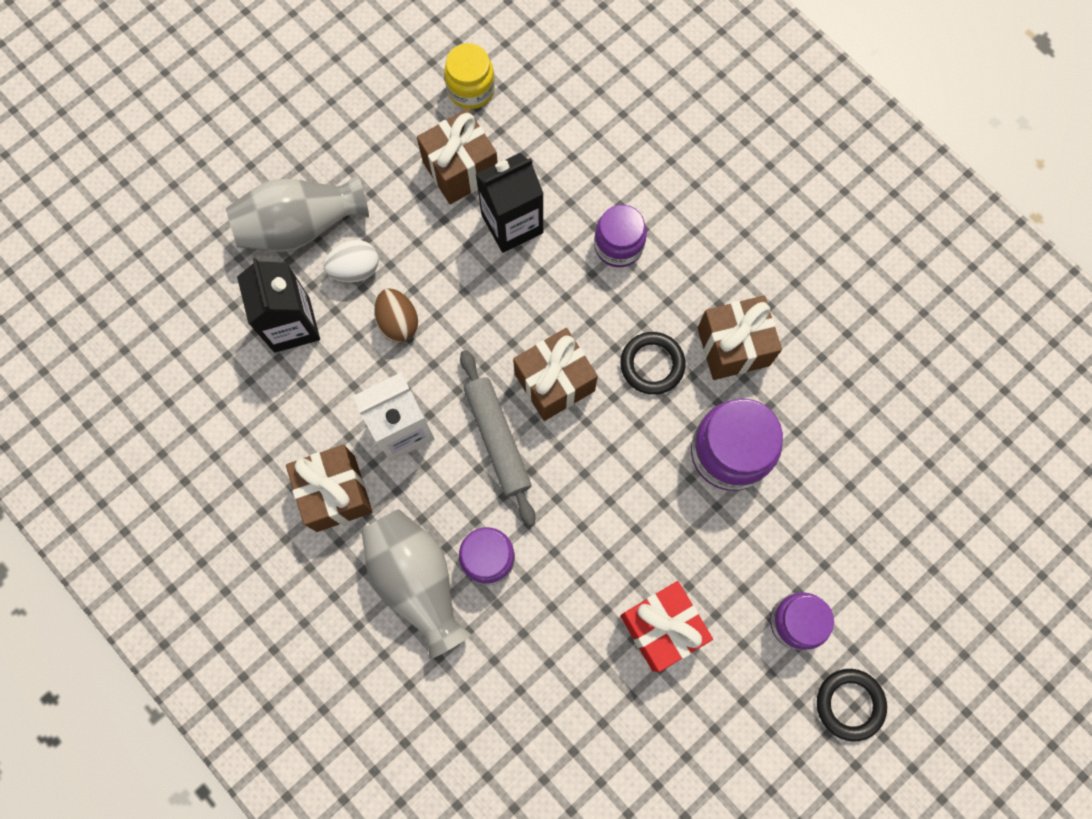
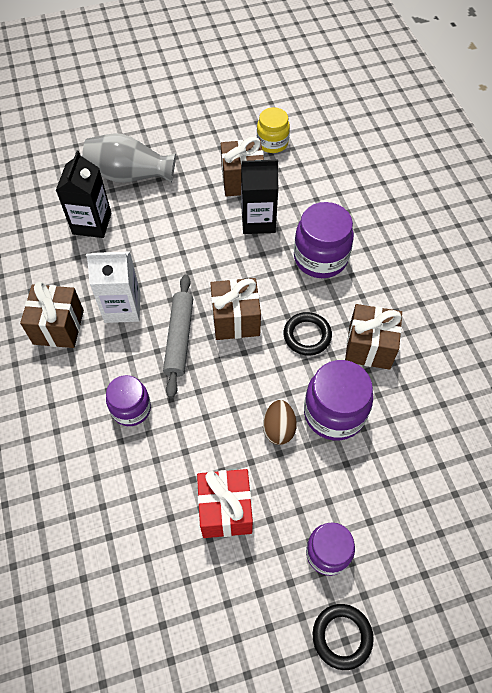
camera: 25 degrees right, 15 degrees down
(355, 269) = (148, 209): white egg -> none
(398, 322) = (156, 247): brown egg -> brown egg (278, 429)
(417, 581) = (77, 402): grey vase -> none
(618, 245) = (320, 258): purple jar -> purple jar, size x1.55

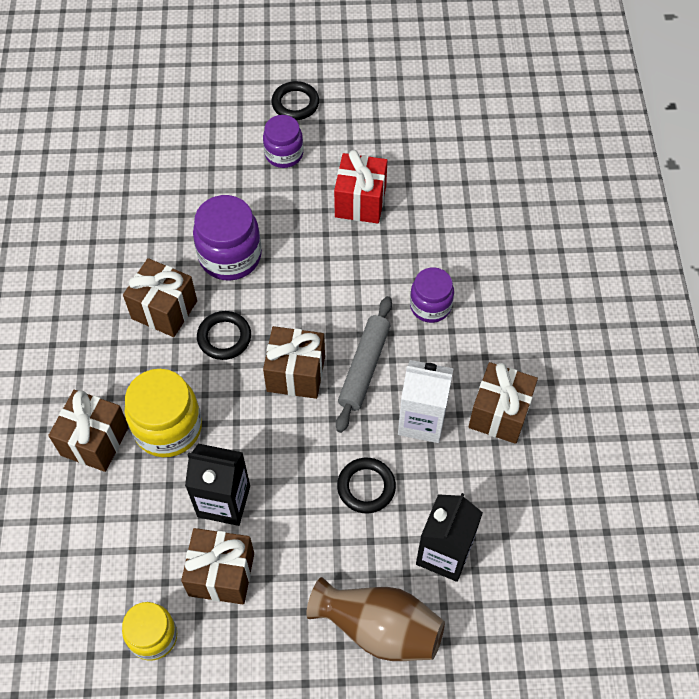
camera: 165 degrees left, 0 degrees up
(130, 175) = (378, 628): grey vase -> brown vase
(157, 251) = (366, 487): none -> black ring
(278, 429) = (289, 255): brown egg -> none
(320, 258) = (168, 427): purple jar -> yellow jar
(370, 237) = (95, 441): none -> brown gift

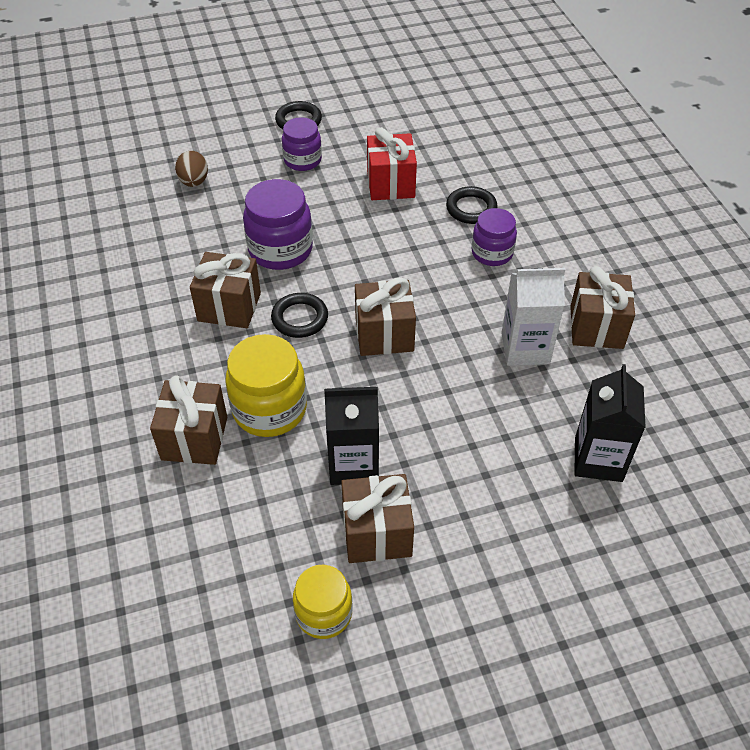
camera: 15 degrees left, 10 degrees down
(172, 158) = (194, 182): none -> brown egg
(364, 367) = (450, 315): grey rolling pin -> none
(366, 487) = (495, 418): black ring -> black ring (471, 208)
(378, 628) = (562, 544): brown vase -> none

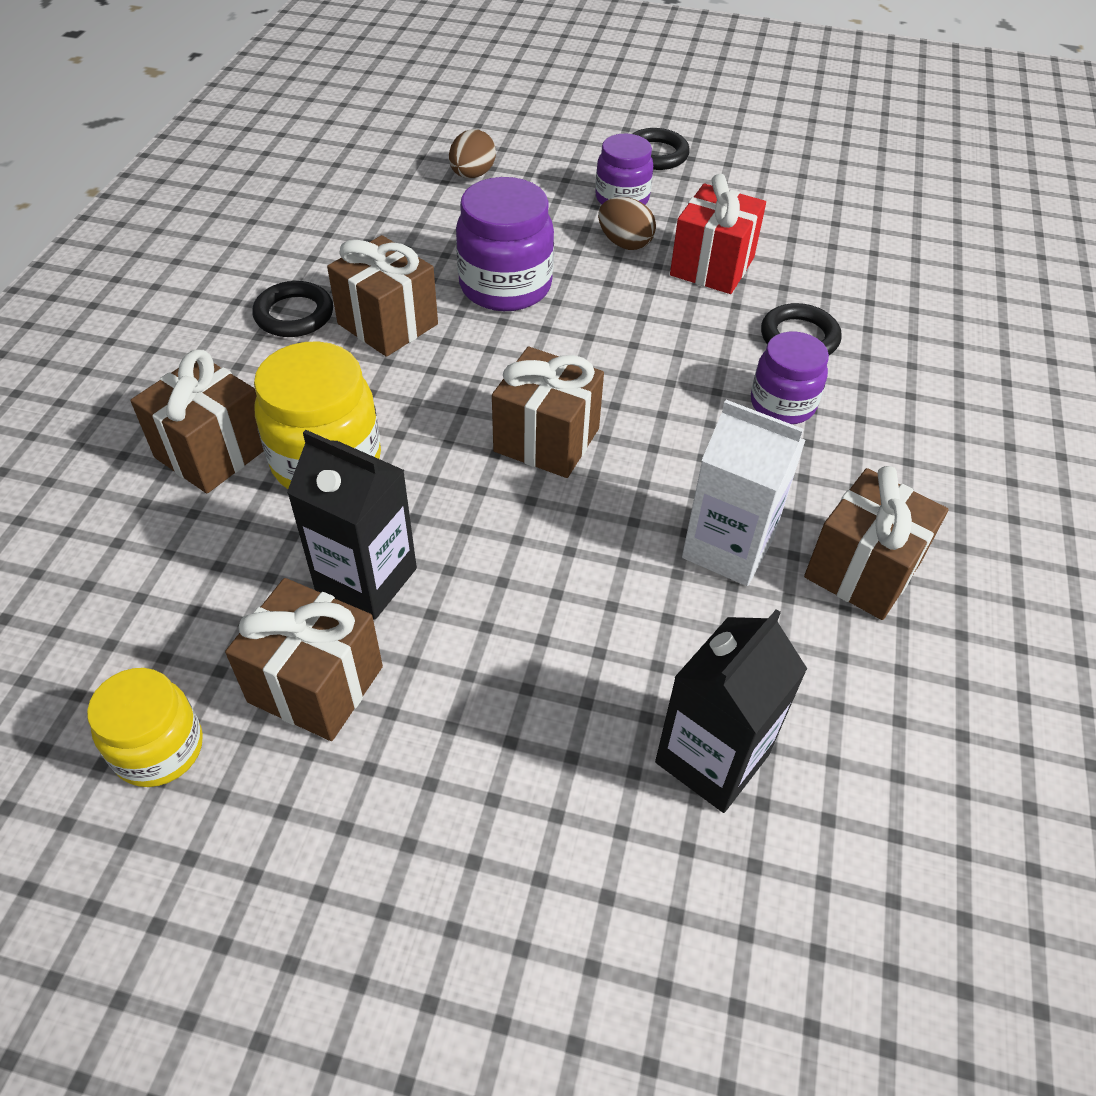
camera: 30 degrees right, 0 degrees up
(300, 318) = (458, 373): black ring -> black ring (294, 315)
(328, 190) = (624, 243): none -> brown egg

